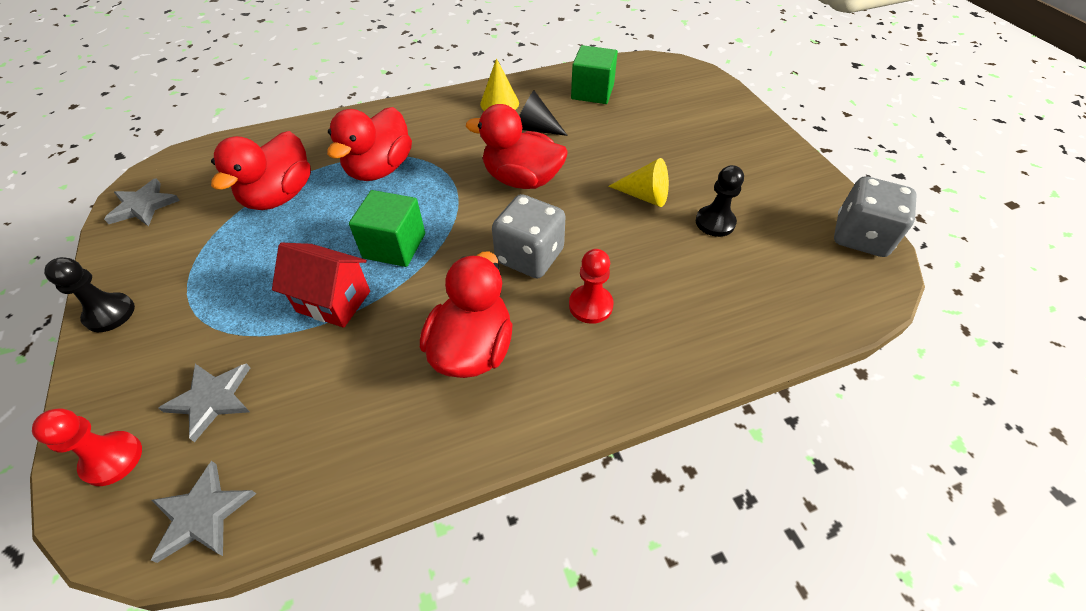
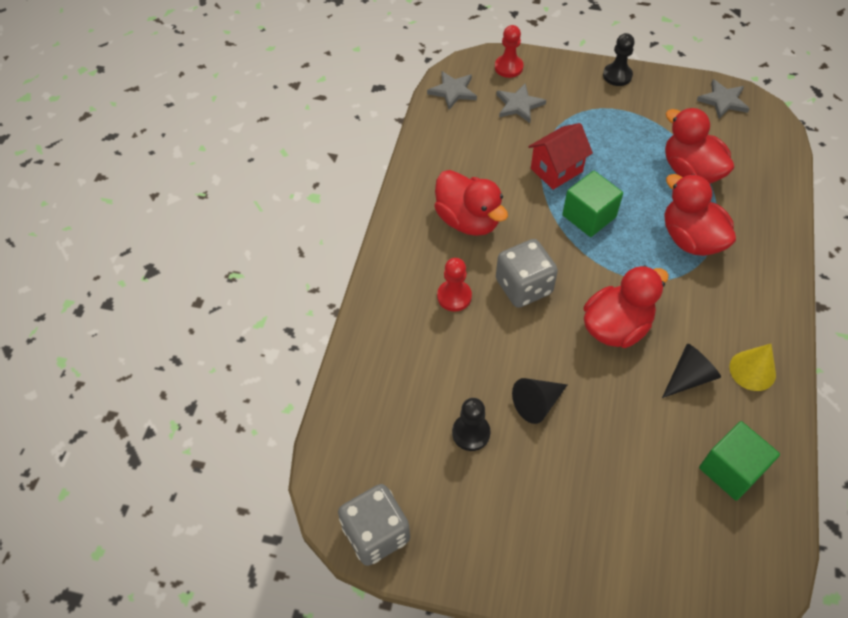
camera: 125 degrees right, 5 degrees up
(644, 196) = (537, 403): yellow cone -> black cone

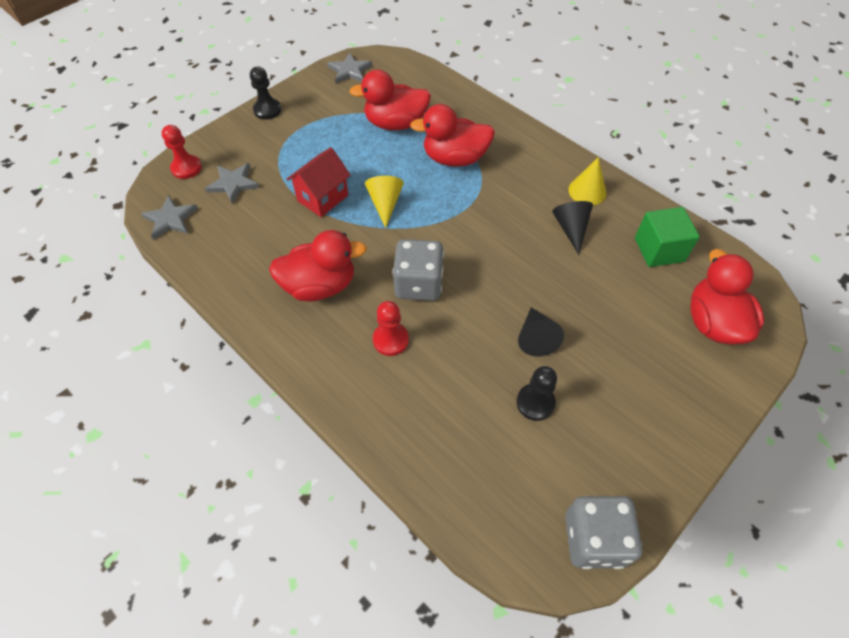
camera: 60 degrees left, 0 degrees up
(556, 170) = (322, 198): red house -> red house turned 45 degrees clockwise
(589, 216) = (385, 203): green cube -> yellow cone
(616, 327) = (499, 246): red duck -> red duck (713, 322)

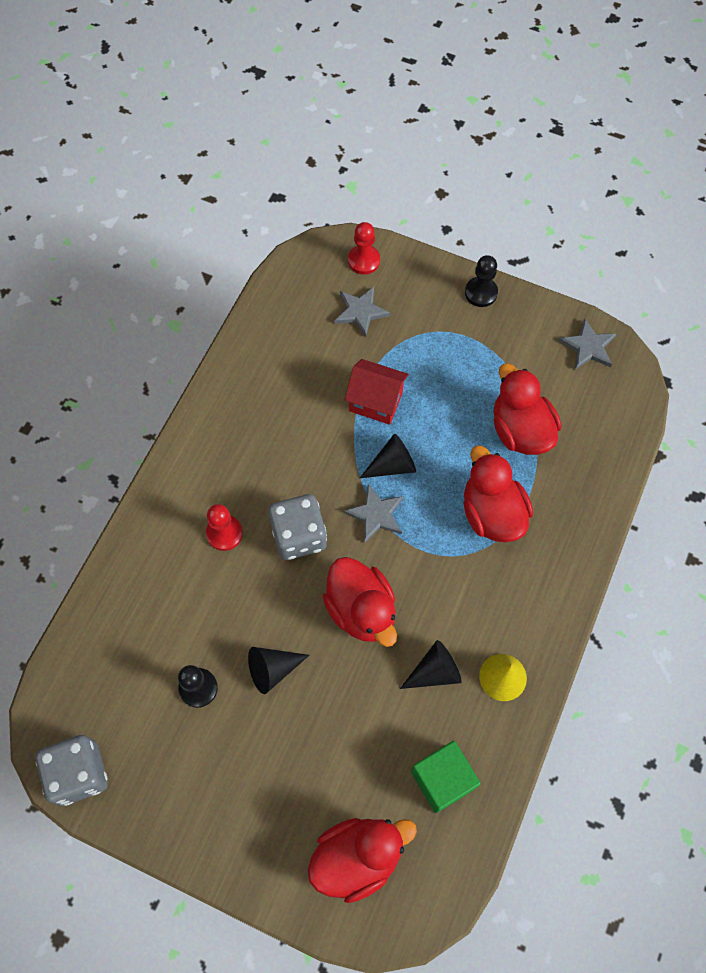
camera: 70 degrees right, 10 degrees up
(170, 219) = (294, 281): grey star -> grey star (376, 514)
(320, 285) = (264, 446): red duck -> red duck (361, 610)
(385, 203) = (393, 465): yellow cone -> black cone

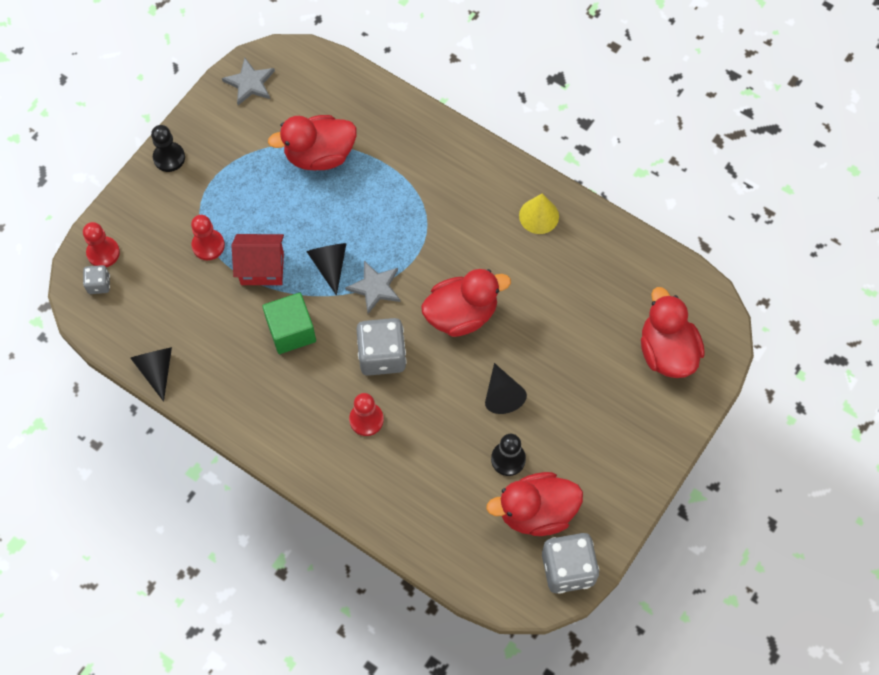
camera: 80 degrees left, 0 degrees up
(330, 264) = (99, 284): none -> grey dice
(360, 312) = (161, 265): grey star -> none
(376, 402) = (262, 268): red house -> red house turned 60 degrees clockwise
(391, 348) = (208, 245): none -> red pawn
(435, 671) = (525, 266): black cone -> black cone (156, 370)
(442, 779) = (614, 277): green cube -> green cube (291, 331)
(492, 513) = (393, 194): red duck -> red duck (536, 512)

